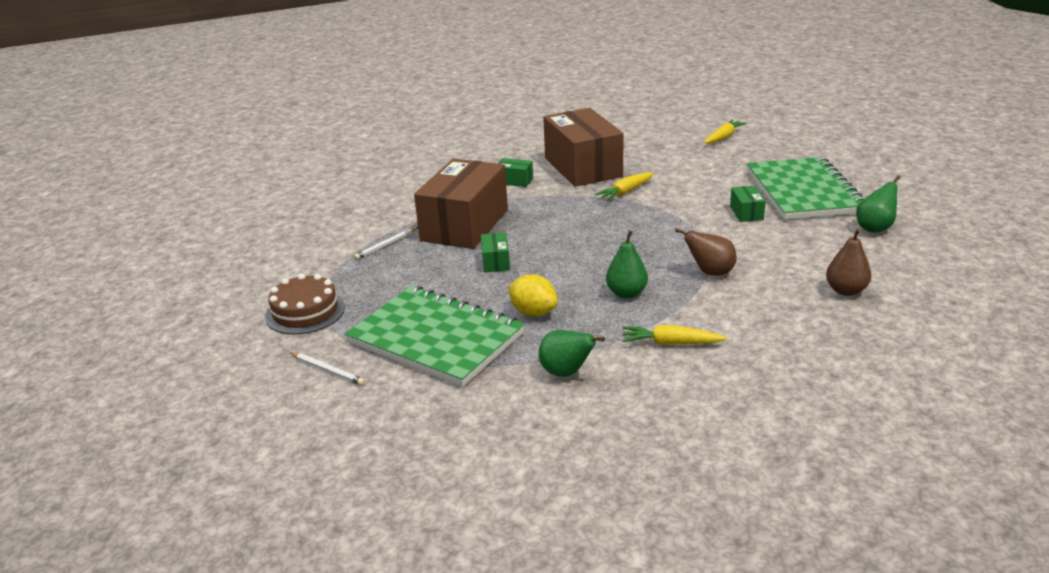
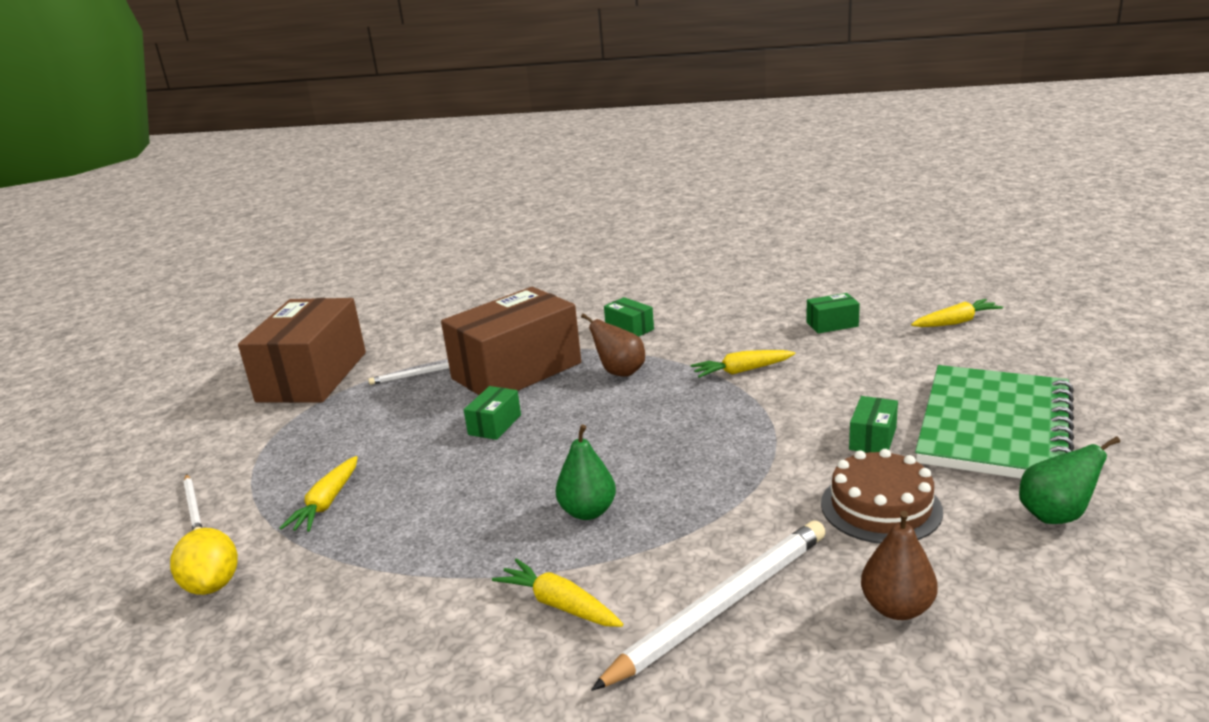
camera: 30 degrees right, 5 degrees down
(305, 312) = (258, 431): brown cake -> brown cake (880, 507)
(436, 338) = (326, 503): green notebook -> yellow carrot
(533, 312) = (457, 503): yellow lemon -> yellow lemon (213, 585)
(566, 372) = (396, 600): green pear -> none
(583, 167) = (726, 327): brown box -> brown box (312, 376)
(650, 152) = (832, 324): none -> green box
(710, 272) = (726, 514): brown pear -> brown pear (620, 372)
(759, 316) = (721, 606): none -> white pencil

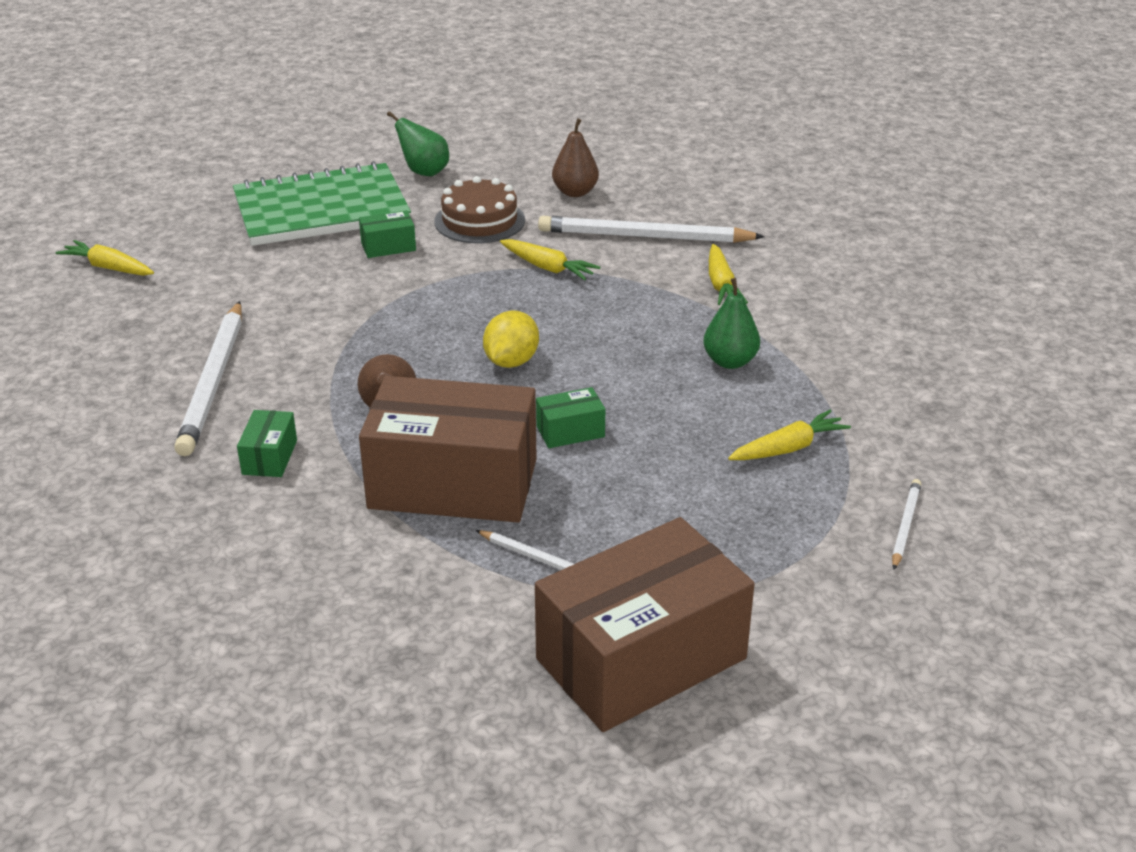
camera: 135 degrees left, 10 degrees up
(213, 585) = (926, 432): yellow lemon -> yellow lemon (511, 362)
(588, 512) = (624, 318): green pear -> green pear (730, 361)
(737, 329) = (214, 381): none -> white pencil
(741, 371) = (320, 341): yellow carrot -> yellow carrot (548, 268)
(832, 324) = (159, 329): green box -> none

